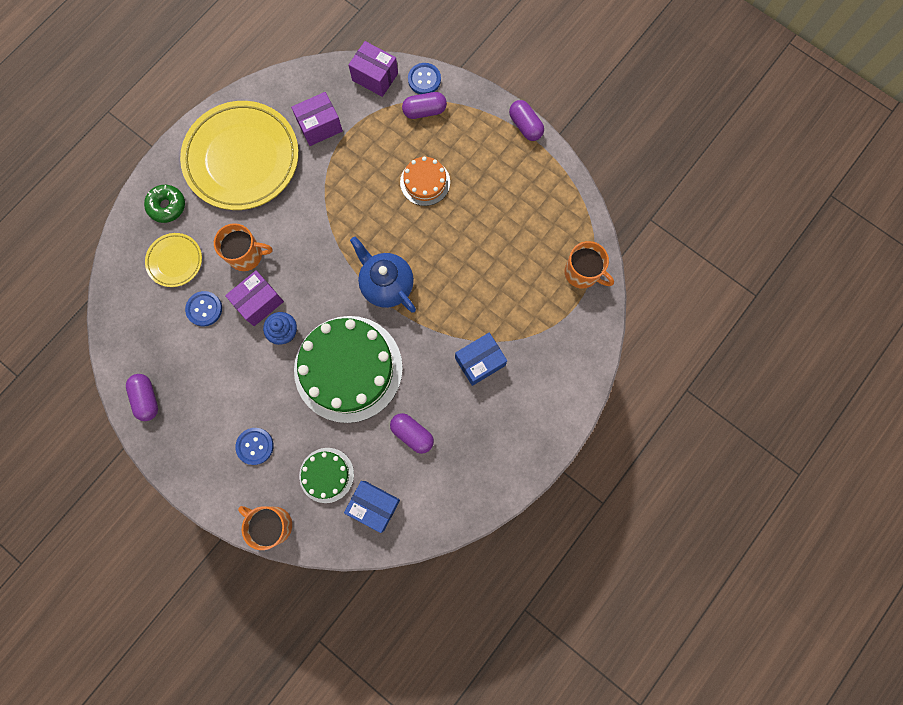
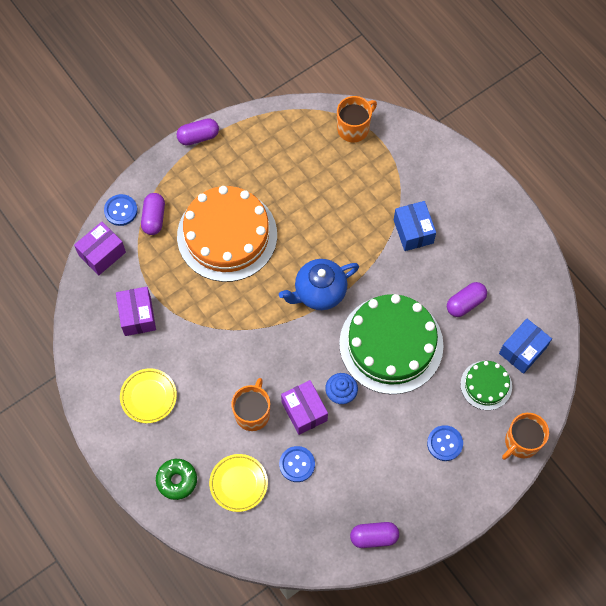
camera: 75 degrees left, 10 degrees down
(242, 159) = (148, 397): yellow plate -> yellow plate, size x0.47
(425, 182) = (227, 235): orange cake -> orange cake, size x2.04

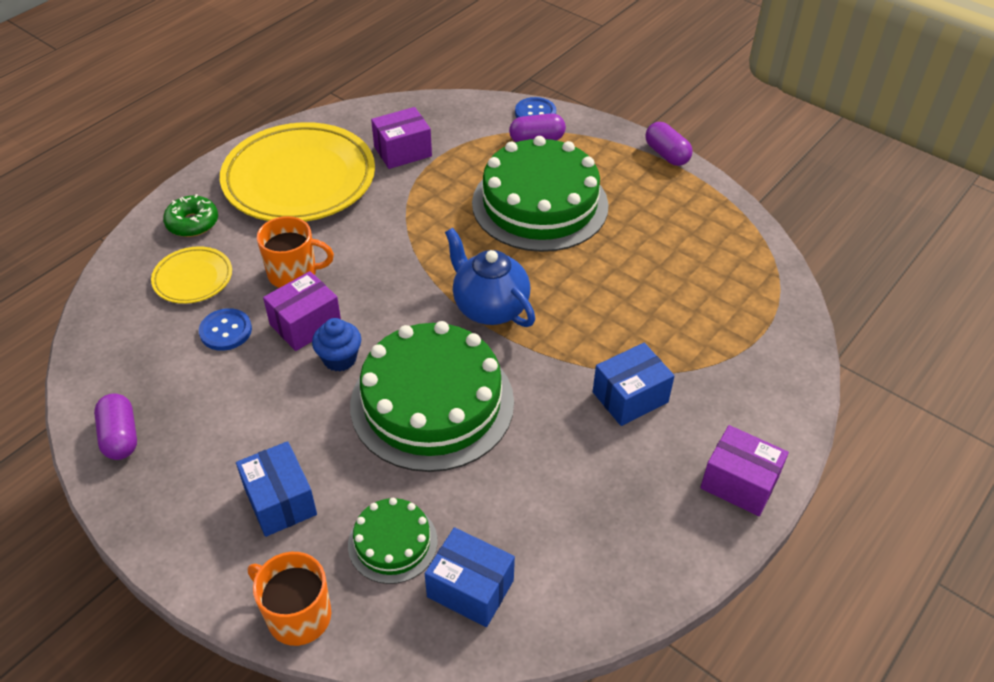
camera: 75 degrees right, 20 degrees down
(102, 254) = (474, 110): purple box -> purple box (739, 483)
(148, 397) = (299, 179): yellow plate -> yellow plate, size x2.13
(227, 235) = (540, 204): orange cake -> green cake
(353, 128) = (766, 298): orange mug -> none
(444, 443) = (280, 501): blue button -> blue box
(465, 303) = (531, 488): purple capsule -> none

